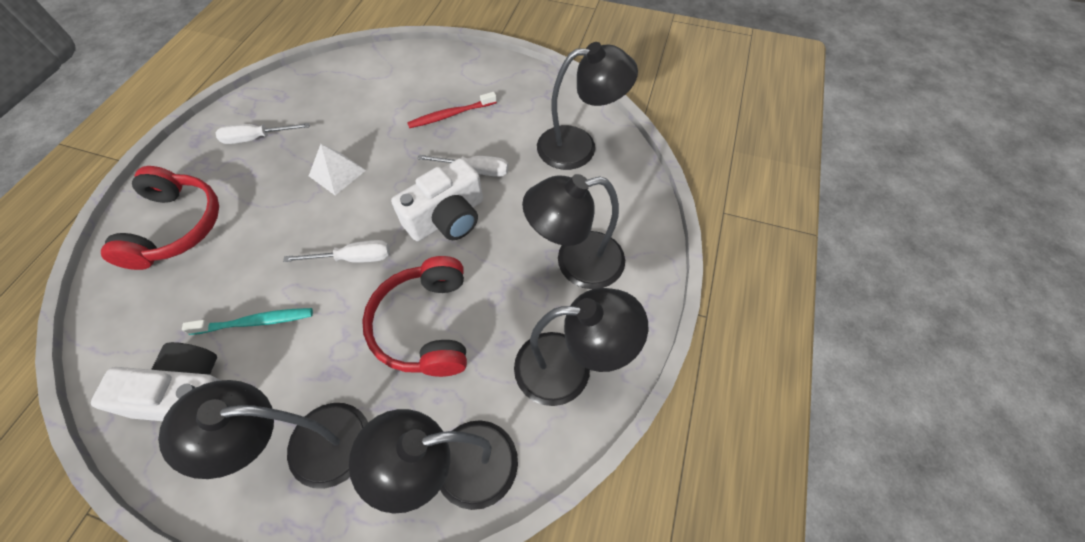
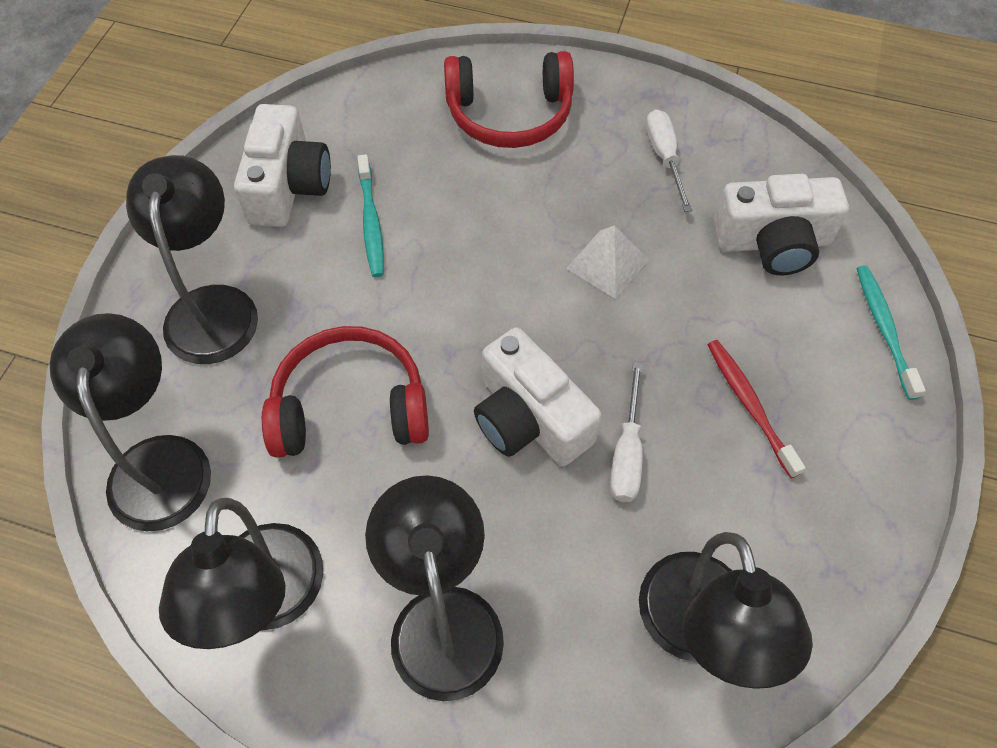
camera: 90 degrees right, 0 degrees up
(342, 94) = (773, 242): none -> white camera
(353, 258) = (459, 308): white screwdriver -> none
(412, 57) = (884, 329): none -> turquoise toothbrush

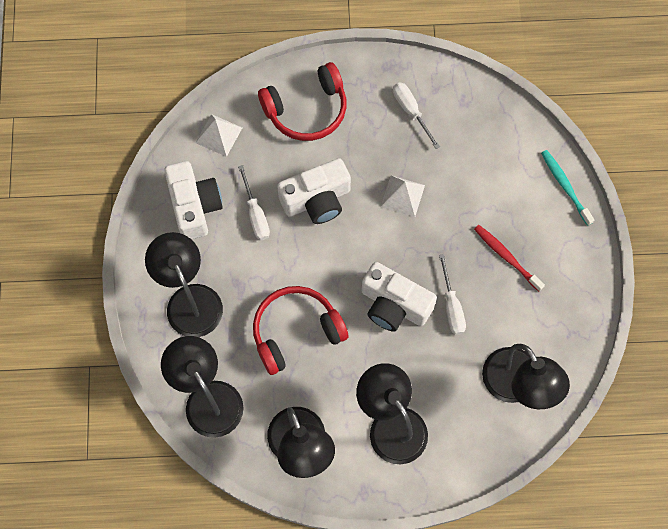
camera: 20 degrees left, 10 degrees up
(369, 110) = (219, 135): none -> white pyramid
(371, 222) = (255, 214): turquoise toothbrush -> white screwdriver
(773, 242) = (490, 150): white camera -> white camera (317, 200)

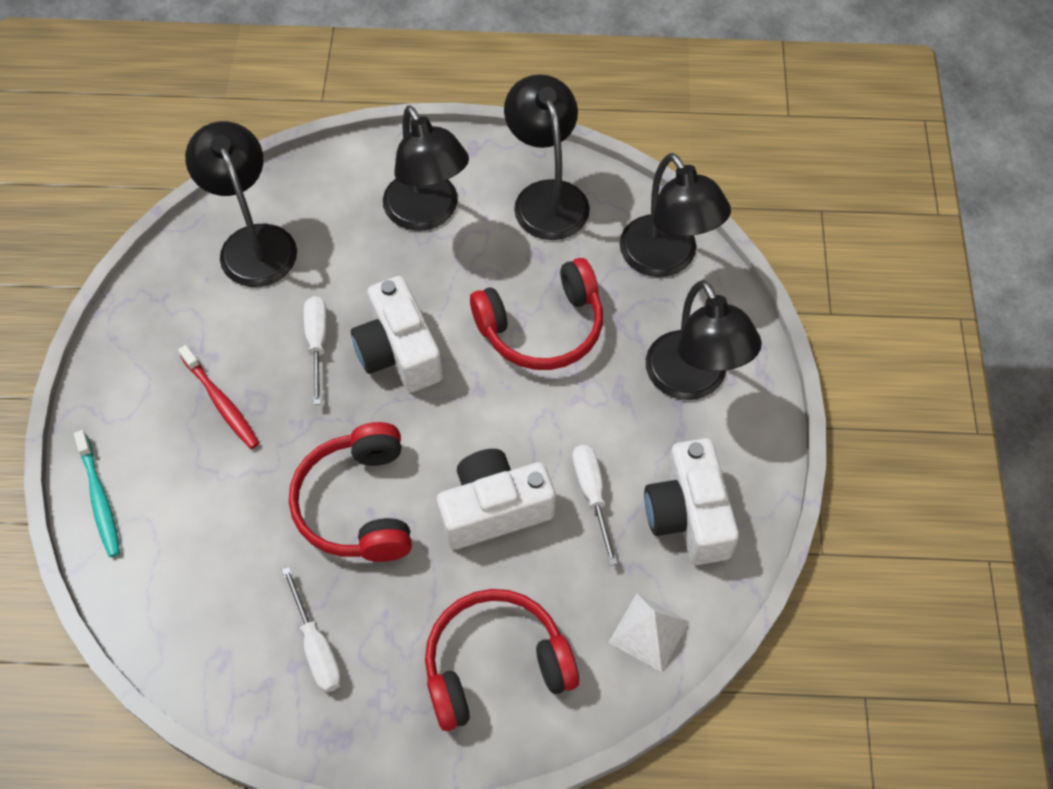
camera: 175 degrees left, 10 degrees down
(394, 305) = (399, 351): white camera -> white camera turned 150 degrees counterclockwise
(402, 196) = (358, 505): white pyramid -> red headphones

